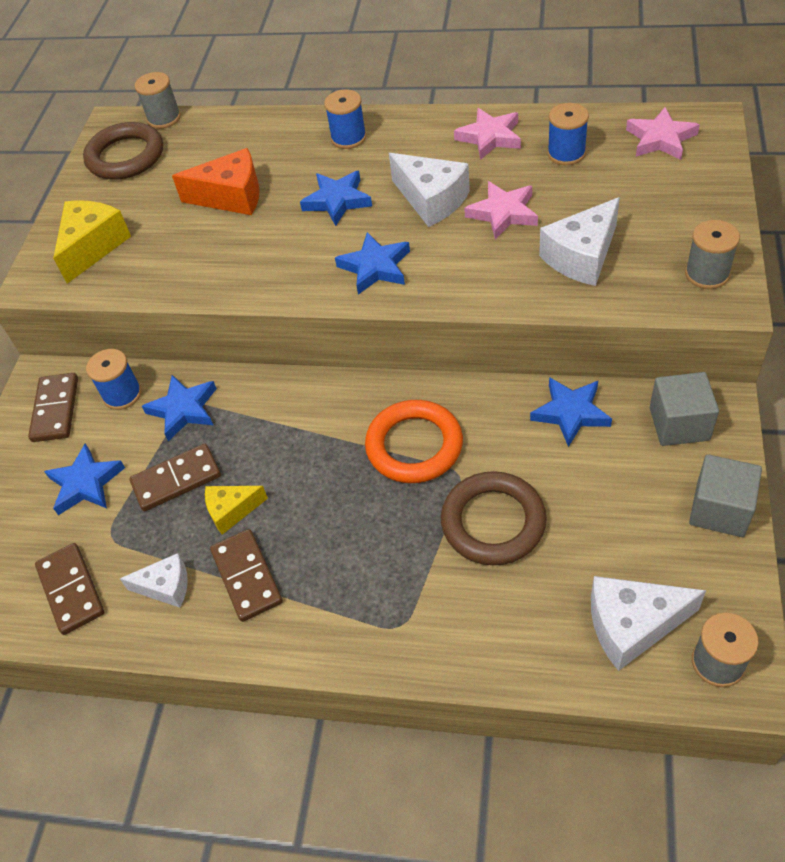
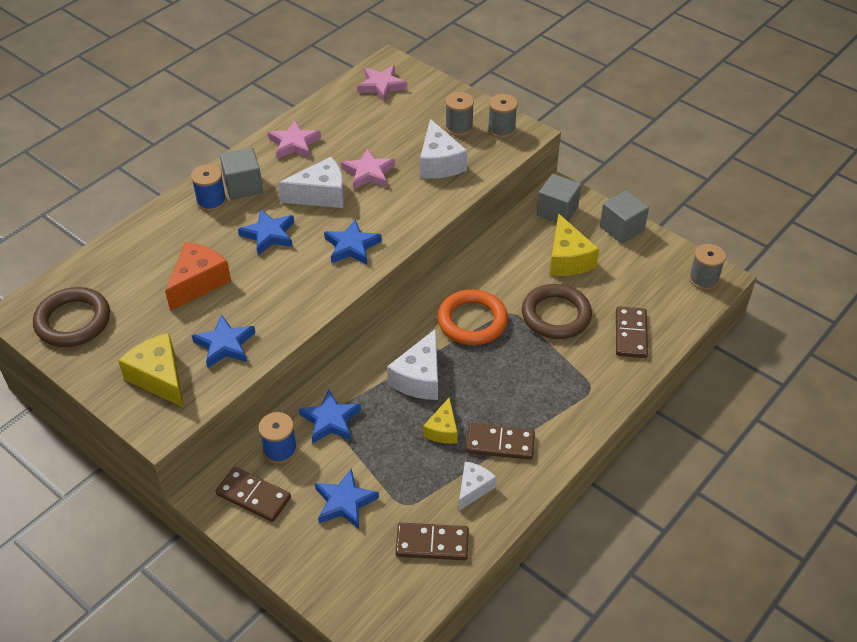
camera: 65 degrees left, 5 degrees down
(164, 118) = (55, 282): grey spool -> grey spool (459, 127)
(176, 479) = (389, 449): brown domino -> brown domino (630, 334)
(390, 143) = (243, 186): none -> grey cube
(566, 153) = (348, 124): blue spool -> none
(571, 413) = (511, 246): blue star -> blue star (225, 345)
(603, 481) = (567, 259): none -> yellow cheese
(632, 625) = (661, 297): white cheese -> white cheese (419, 378)

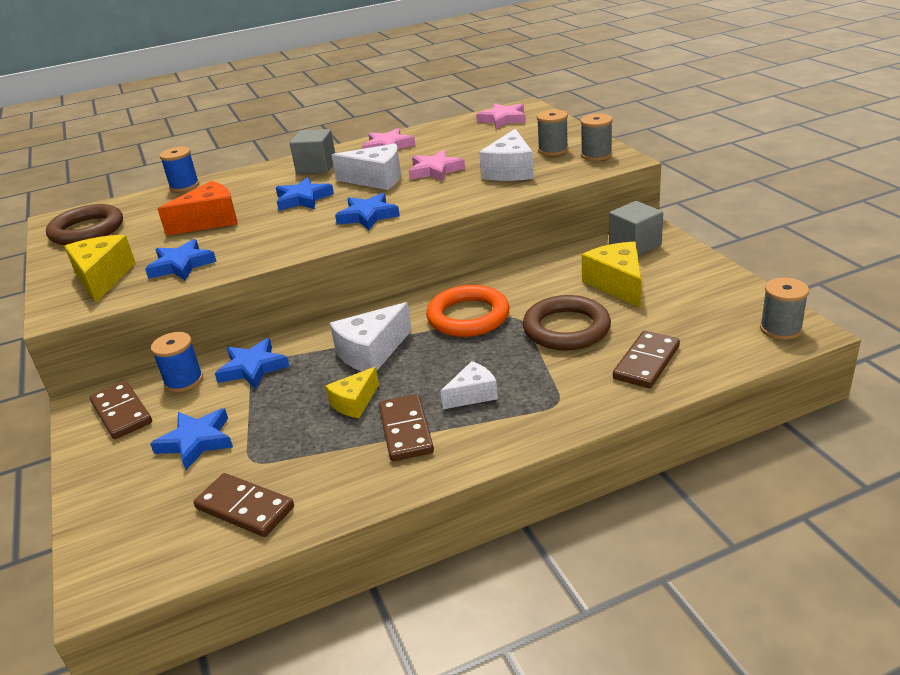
camera: 30 degrees right, 15 degrees down
(211, 201) = (280, 173): blue spool -> blue spool (184, 186)
(473, 488) = (338, 466): white cheese -> white cheese (473, 394)
(500, 443) = (406, 430): brown domino -> brown domino turned 45 degrees clockwise
(567, 259) = (617, 284): yellow cheese -> yellow cheese turned 150 degrees clockwise
(621, 228) = (702, 269): grey cube -> none

